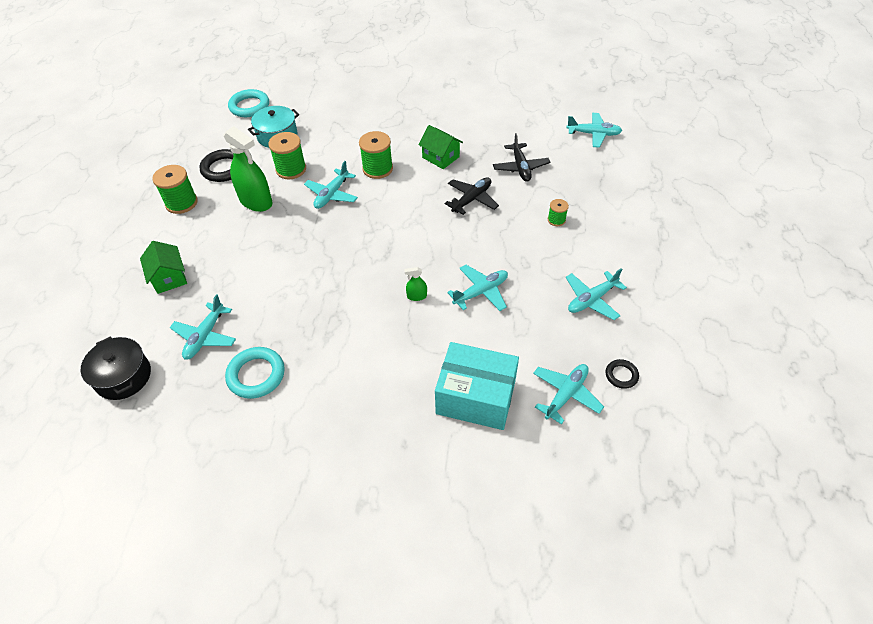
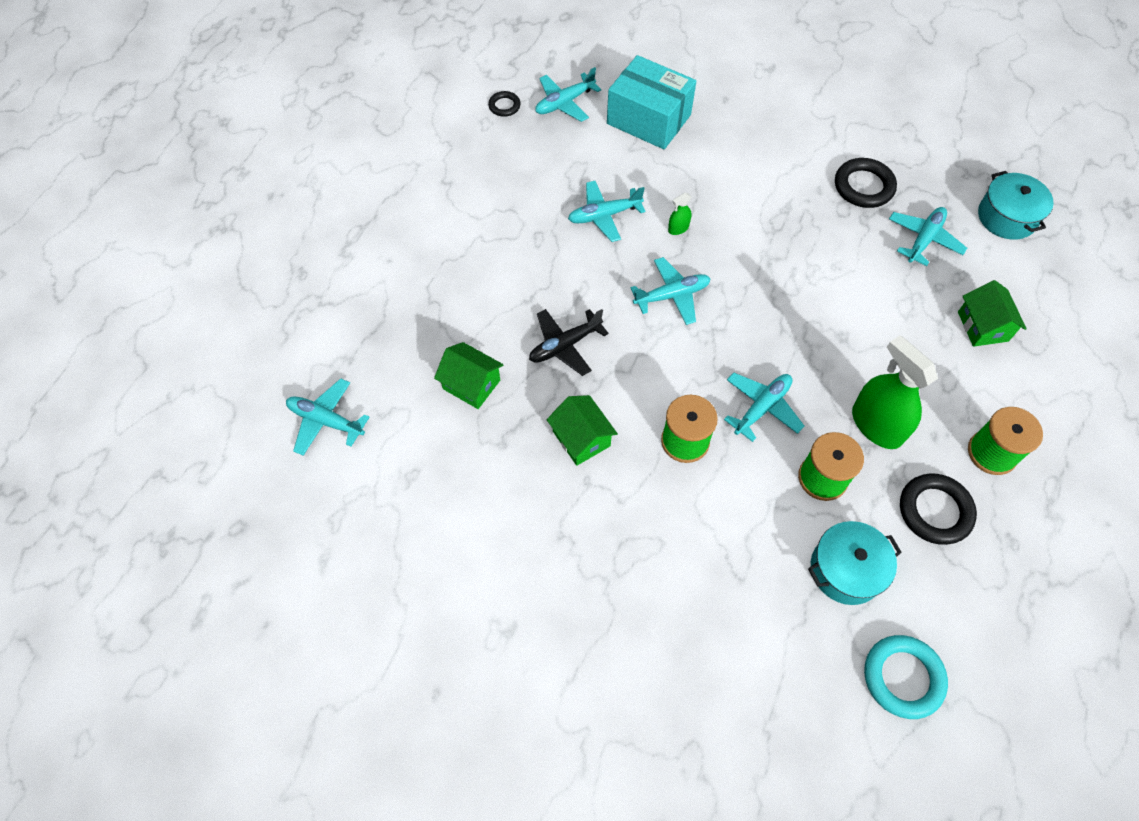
camera: 165 degrees left, 10 degrees up
(123, 376) = (1006, 217): black pot -> turquoise pot
(256, 375) = (863, 186): turquoise ring -> black ring
(417, 296) = (678, 228): green spray bottle -> green spray bottle turned 135 degrees clockwise
(520, 167) = (471, 384): black plane -> green house
(556, 220) = (470, 284): green spool -> none
(591, 300) = (488, 179): turquoise plane -> turquoise plane (672, 296)

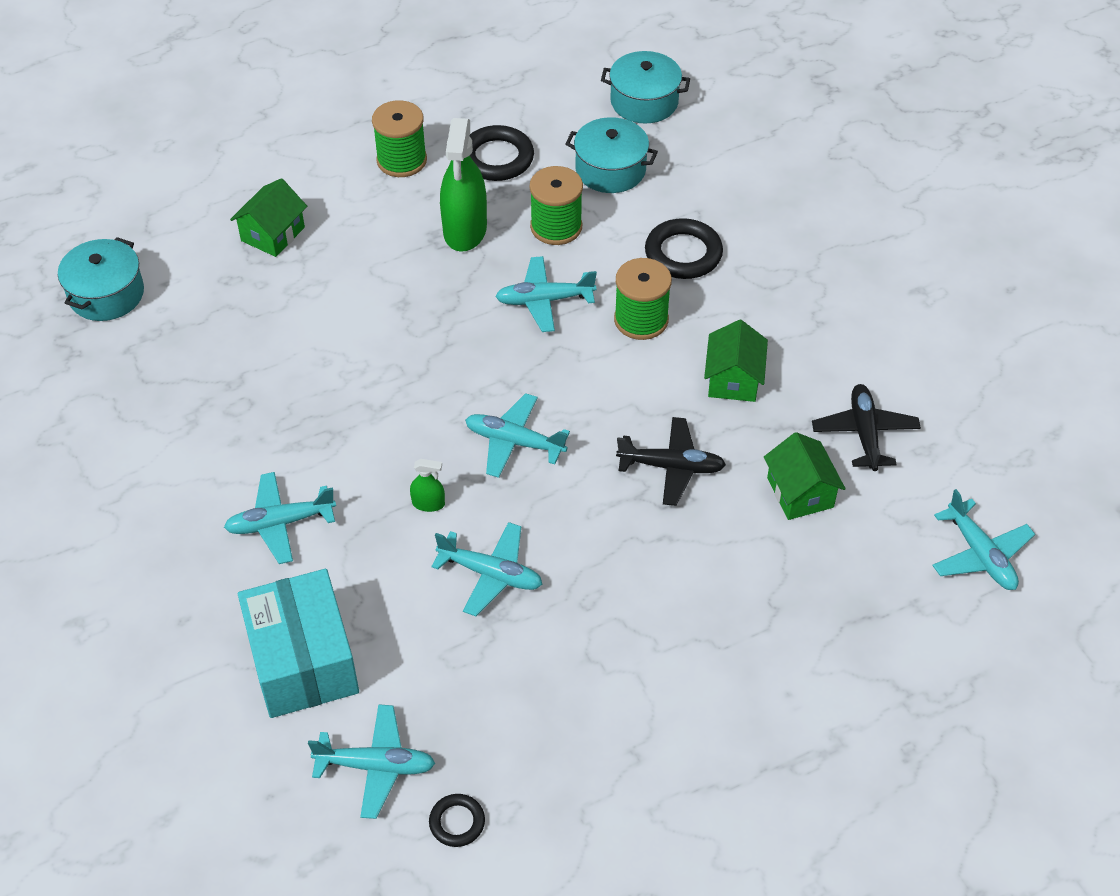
camera: 140 degrees left, 10 degrees down
(460, 460) = (864, 433): none -> black plane
(863, 186) = (187, 412): black ring -> black ring (683, 254)
(903, 677) = (644, 101): turquoise ring -> turquoise pot
(924, 239) = (210, 328): turquoise plane -> turquoise plane (280, 523)

